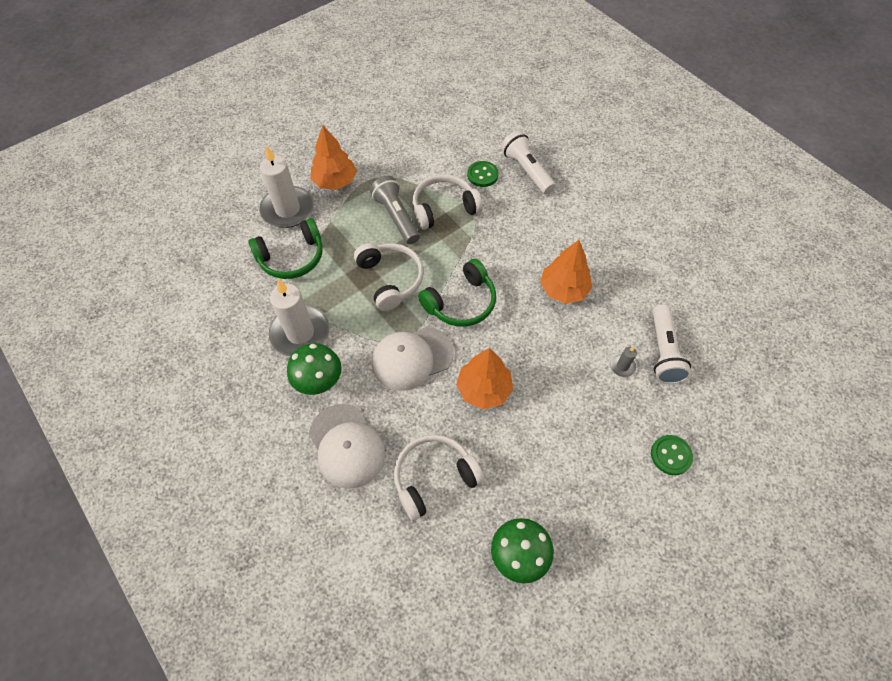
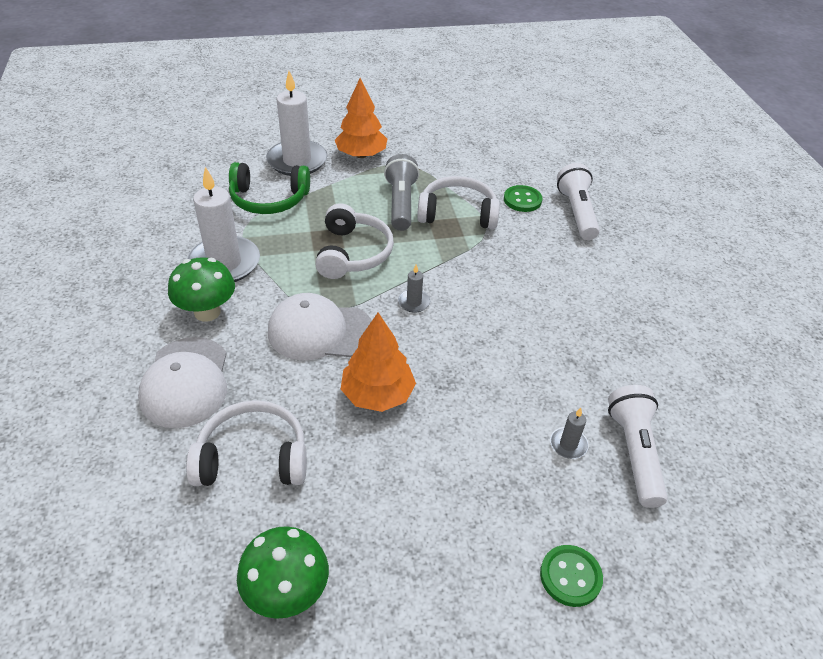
camera: 25 degrees right, 15 degrees down
(461, 302) = (414, 302): green headphones -> grey candle
(564, 289) = (545, 336): orange tree -> none
(663, 352) = (634, 452): white flashlight -> white flashlight turned 150 degrees clockwise

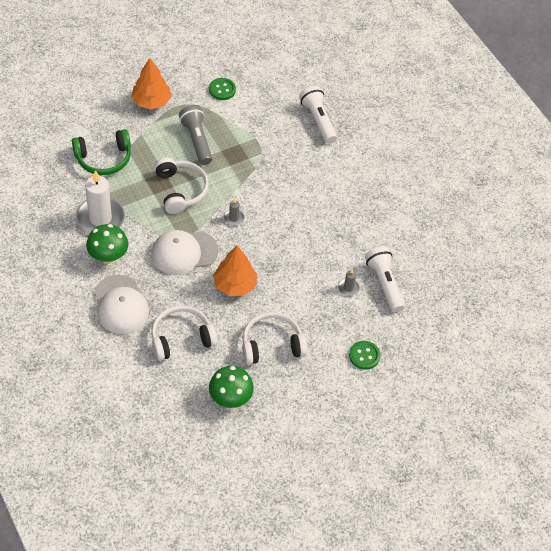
camera: 20 degrees left, 10 degrees up
(297, 161) = (107, 118): white candle -> none
(457, 213) = (238, 140): white headphones -> white headphones (271, 344)
(522, 200) = (279, 117): green button -> green button (222, 90)

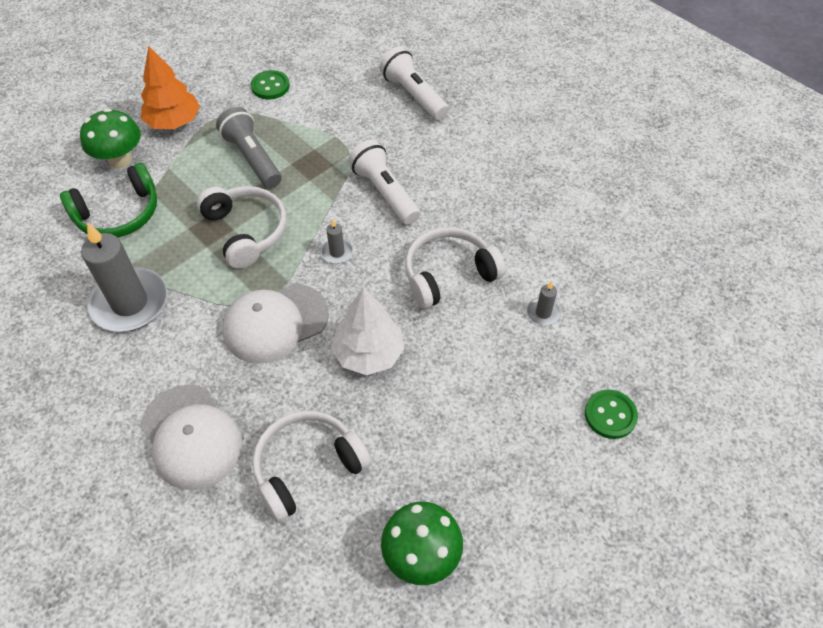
camera: 10 degrees left, 0 degrees up
(100, 218) = (130, 303): white candle -> grey candle
(108, 256) = (154, 360): green mushroom -> green mushroom (120, 159)
(234, 284) = (369, 353): orange tree -> white tree
(271, 344) = (458, 437): white headphones -> white headphones (448, 274)
(384, 283) = (593, 292): white flashlight -> white flashlight (385, 192)

